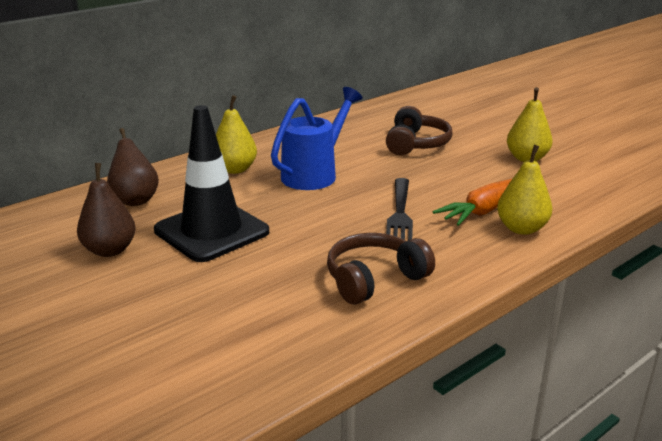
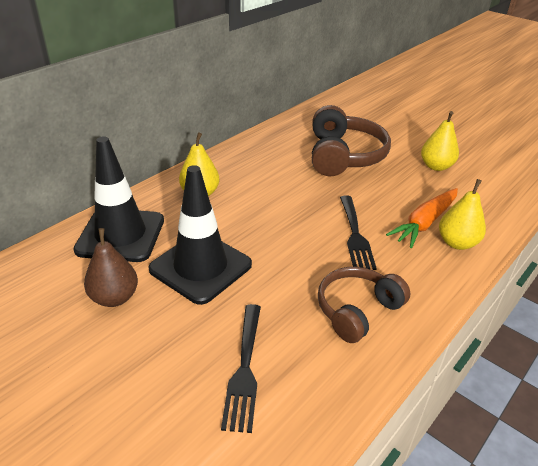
camera: 10 degrees left, 10 degrees up
(135, 200) = (121, 235): brown pear -> black traffic cone
(226, 318) = (244, 369): none -> black fork
(314, 174) = (270, 194): blue watering can -> none
(416, 144) = (344, 156): brown headphones -> brown headphones, size x1.50

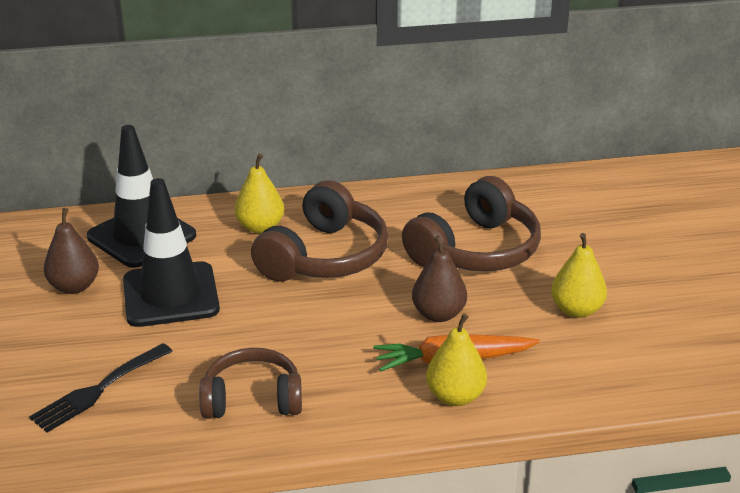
camera: 40 degrees right, 5 degrees down
(267, 194) = (325, 257): none -> brown headphones
(355, 235) = (355, 336): black fork -> none
(378, 200) = (438, 314): none -> brown pear

